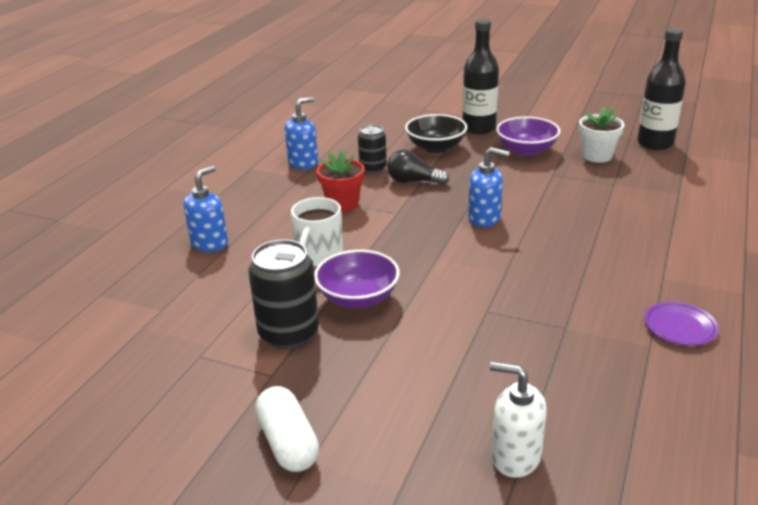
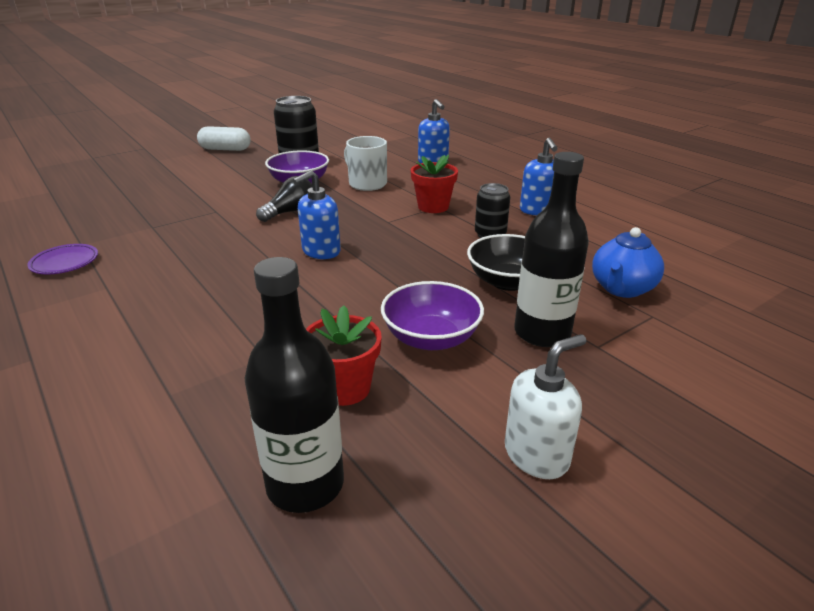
camera: 120 degrees right, 0 degrees up
(402, 120) = (622, 289): none -> blue teapot
(413, 181) = (436, 244): black light bulb -> black light bulb (290, 212)
(515, 456) = (118, 182): white soap dispenser -> white soap dispenser (536, 455)
(597, 156) = (345, 388): white flower pot -> red flower pot

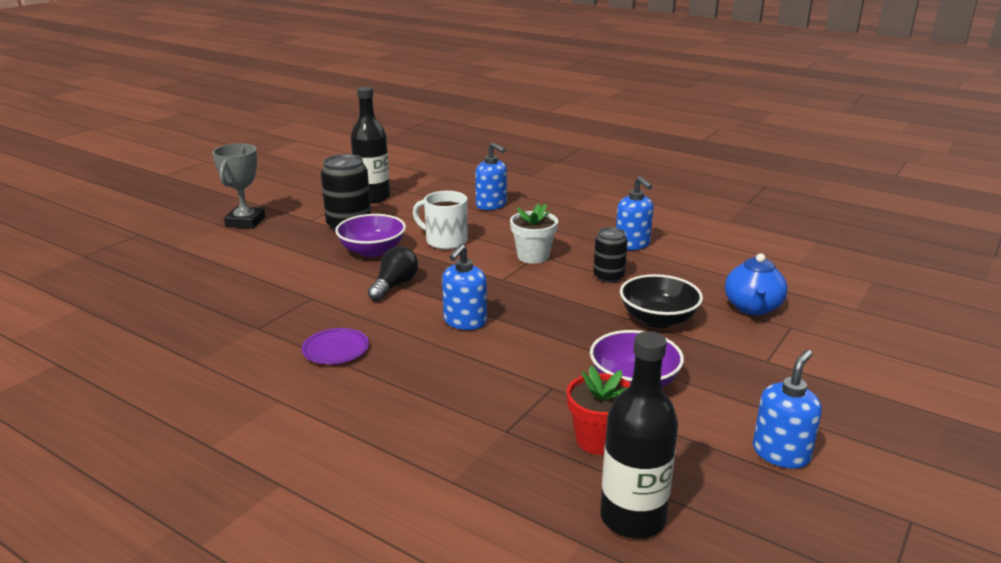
camera: 20 degrees left, 5 degrees down
(65, 263) = (202, 384): purple plate -> purple plate (336, 350)
(225, 149) = (245, 222): white capsule -> grey trophy
(433, 207) = (533, 256): red flower pot -> white flower pot
(536, 455) = (781, 453): white soap dispenser -> blue soap dispenser
(542, 333) = (718, 359): black bottle -> black bottle (373, 197)

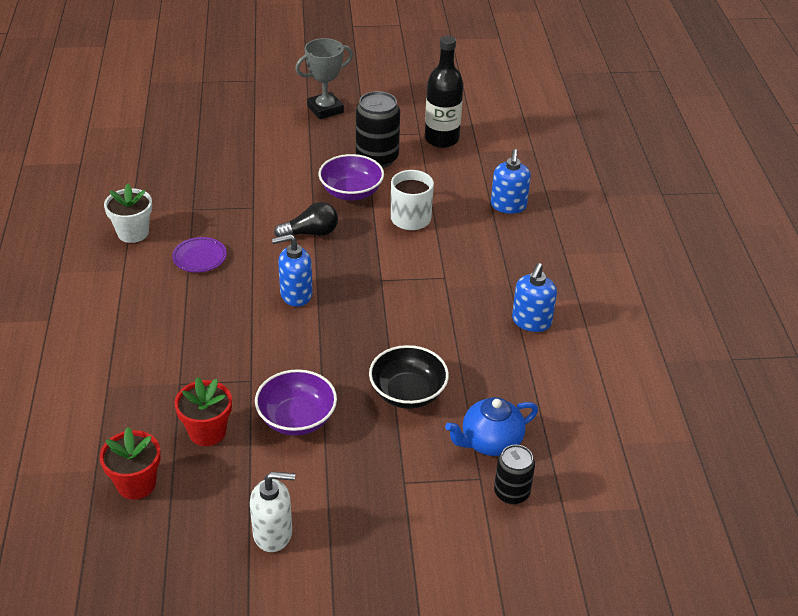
camera: 50 degrees right, 15 degrees up
(533, 256) = (439, 276): white flower pot -> white flower pot (133, 233)
(608, 277) = (451, 334): black can -> black can (511, 493)
(632, 518) = (136, 484): black bottle -> red flower pot
(781, 453) = (273, 533): blue soap dispenser -> white soap dispenser

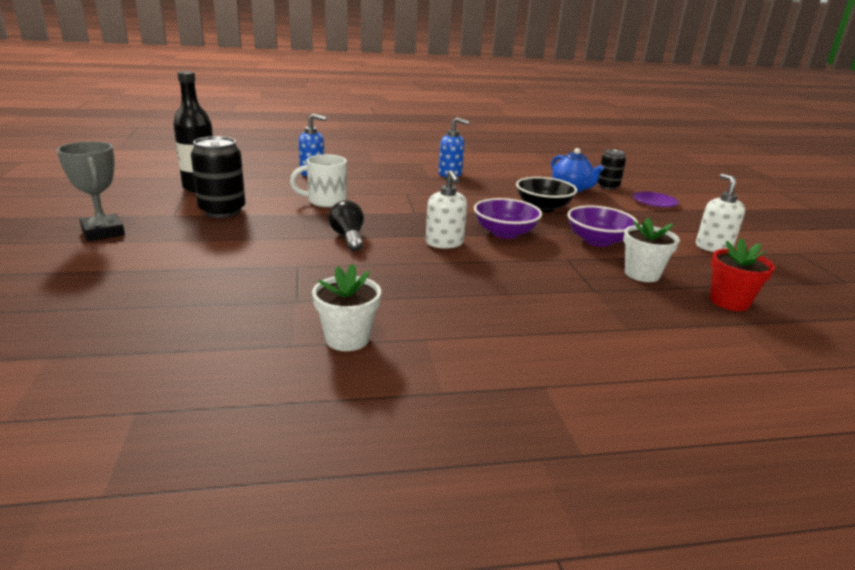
camera: 95 degrees left, 15 degrees down
(199, 257) = (395, 291): purple plate -> purple plate (654, 202)
(207, 432) = (642, 274): red flower pot -> white flower pot
(295, 294) = (444, 243): blue soap dispenser -> white soap dispenser
(351, 192) = (280, 221): purple bowl -> purple bowl (505, 233)

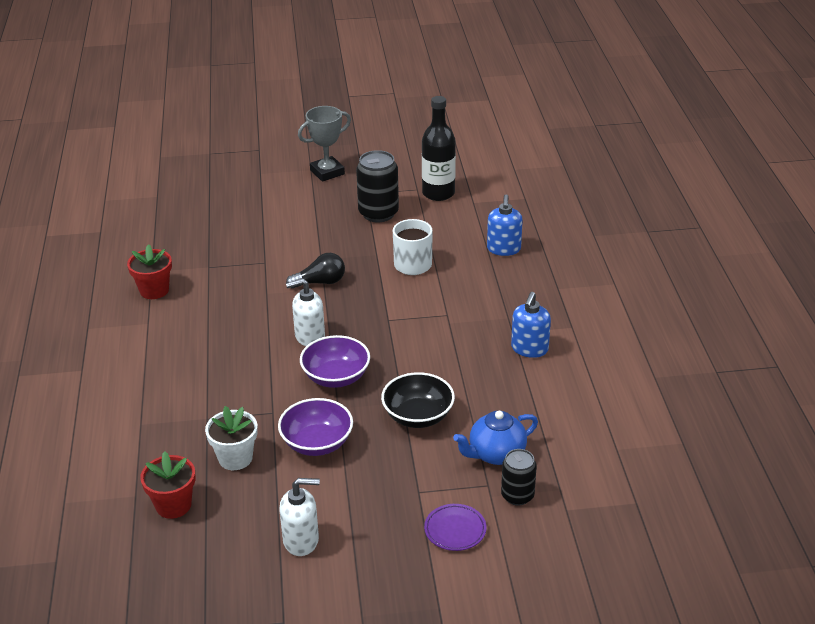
camera: 95 degrees right, 10 degrees up
(347, 339) = (154, 290): white flower pot -> red flower pot

